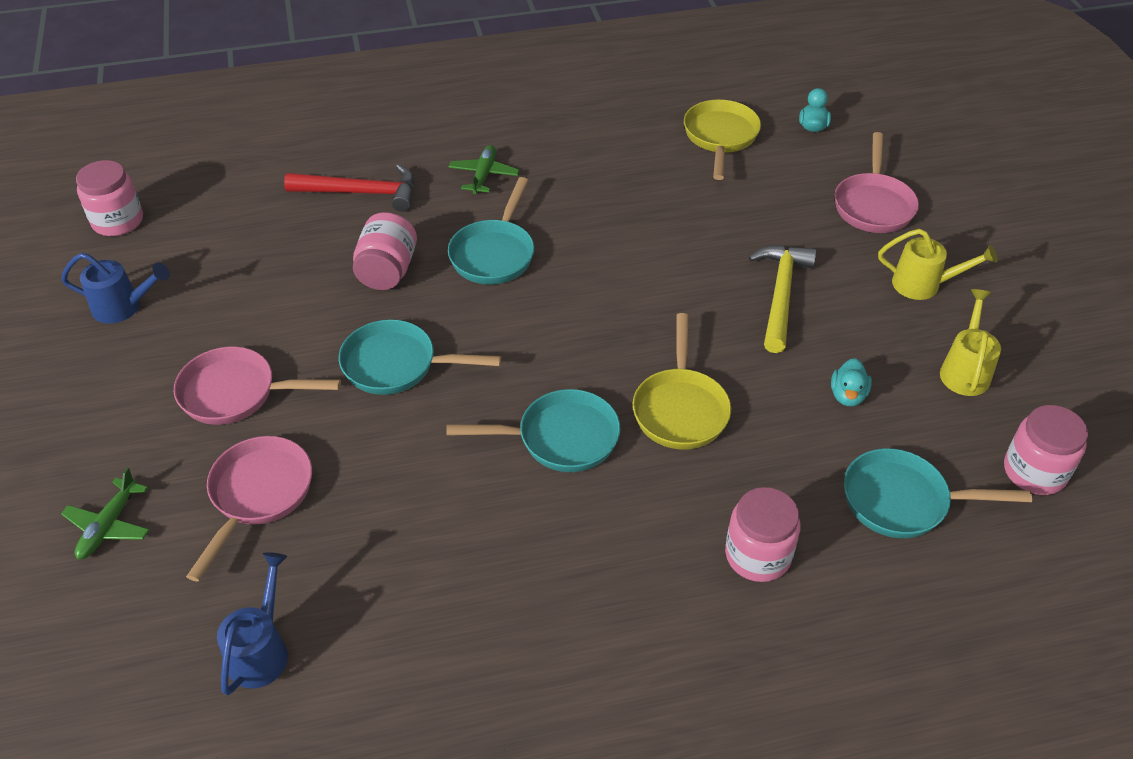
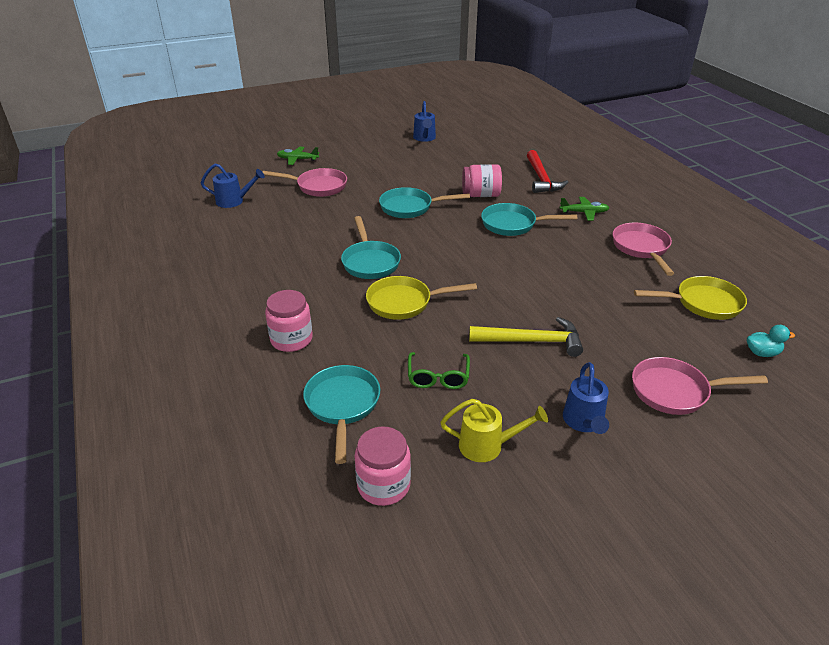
camera: 80 degrees right, 10 degrees down
(118, 221) = (481, 126): pink jar -> none
(236, 393) = (378, 171): pink pan -> pink pan (641, 248)
(397, 365) = (410, 207): turquoise pan -> turquoise pan turned 90 degrees counterclockwise
(847, 395) = (438, 377): turquoise duck -> green glasses
(924, 285) = (584, 422): yellow watering can -> blue watering can

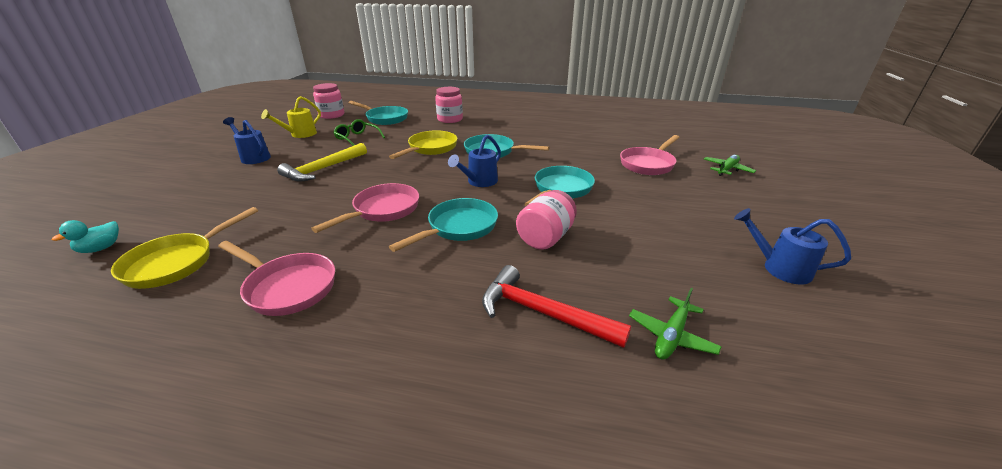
camera: 125 degrees right, 5 degrees down
(234, 201) = (644, 134): blue watering can -> blue watering can (479, 182)
(584, 212) = (410, 293): green plane -> green plane (671, 336)
(675, 391) = (193, 191): pink pan -> pink pan (383, 210)

